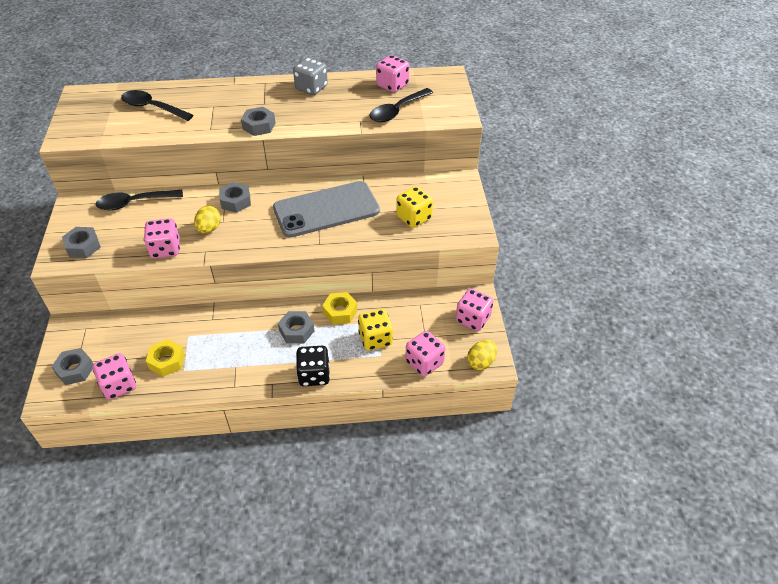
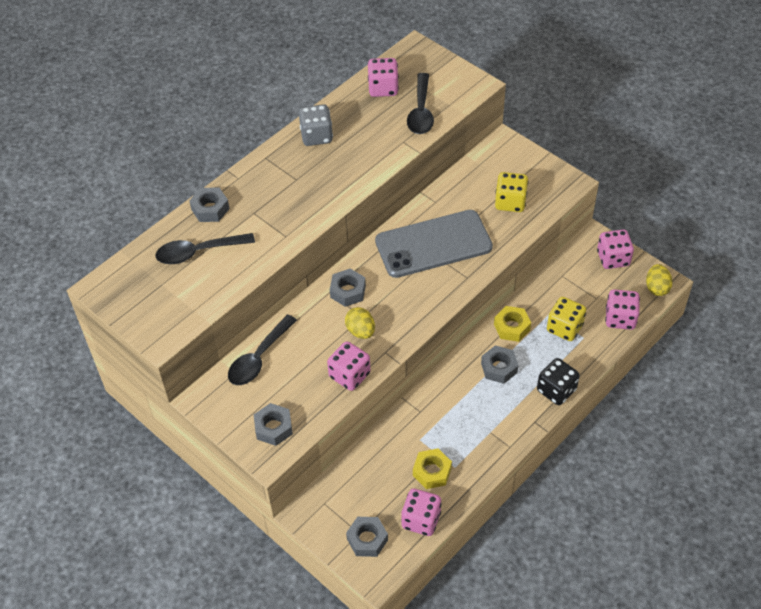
camera: 40 degrees left, 5 degrees up
(259, 126) = (325, 204): grey nut -> grey nut (210, 209)
(326, 210) = (433, 244): grey phone -> grey phone turned 45 degrees clockwise

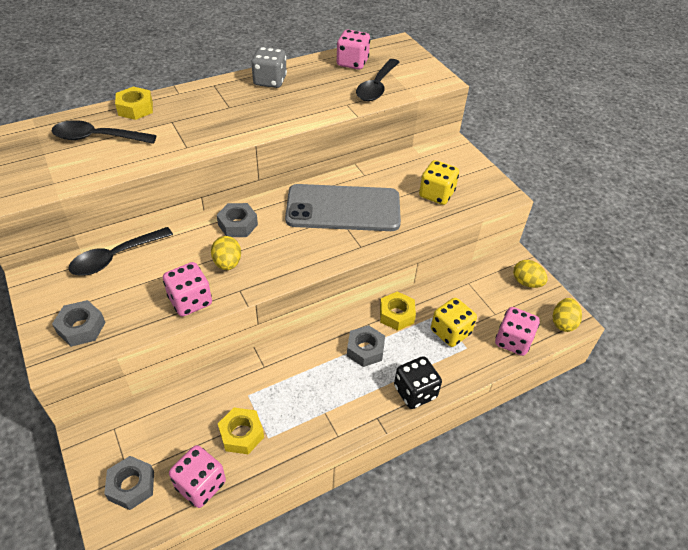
camera: 15 degrees right, 5 degrees down
(210, 209) = (135, 108): grey nut -> yellow nut
(613, 258) = (526, 282): pink dice -> yellow egg

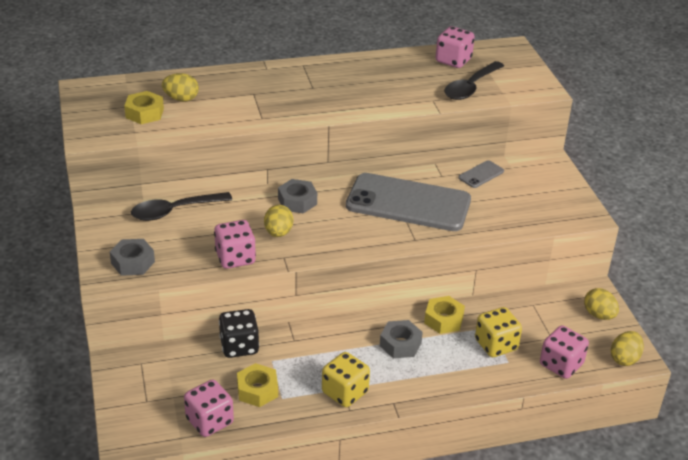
camera: 15 degrees right, 10 degrees down
(97, 138) = (181, 99): black spoon -> yellow egg
(131, 486) = (148, 409): grey nut -> none
(135, 108) = (222, 77): yellow nut -> yellow nut (144, 113)
(270, 81) = (361, 68): grey dice -> none
(399, 168) = (481, 174): none -> grey phone
(415, 392) = (439, 389): black dice -> black dice (239, 346)
(436, 194) = (512, 205): yellow dice -> yellow dice (345, 392)

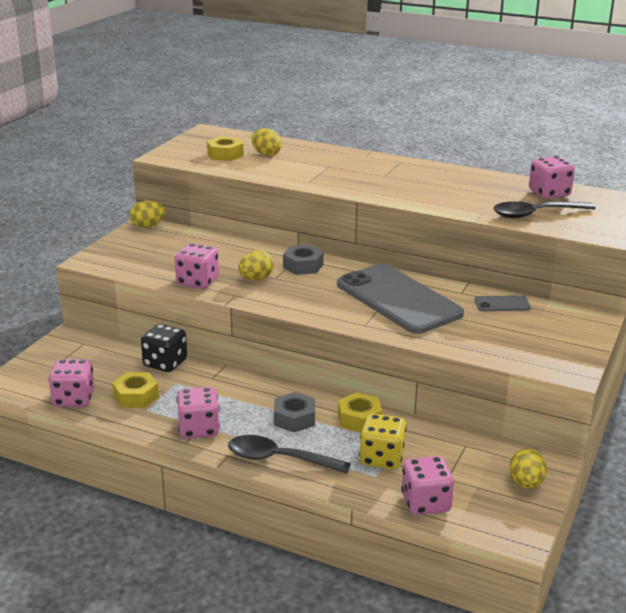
camera: 40 degrees right, 10 degrees down
(133, 262) = (122, 258): grey nut -> none
(174, 211) = (200, 240): black spoon -> black spoon (279, 459)
(345, 392) = (199, 429): yellow dice -> pink dice
(624, 359) = (503, 530): yellow egg -> yellow egg (148, 226)

